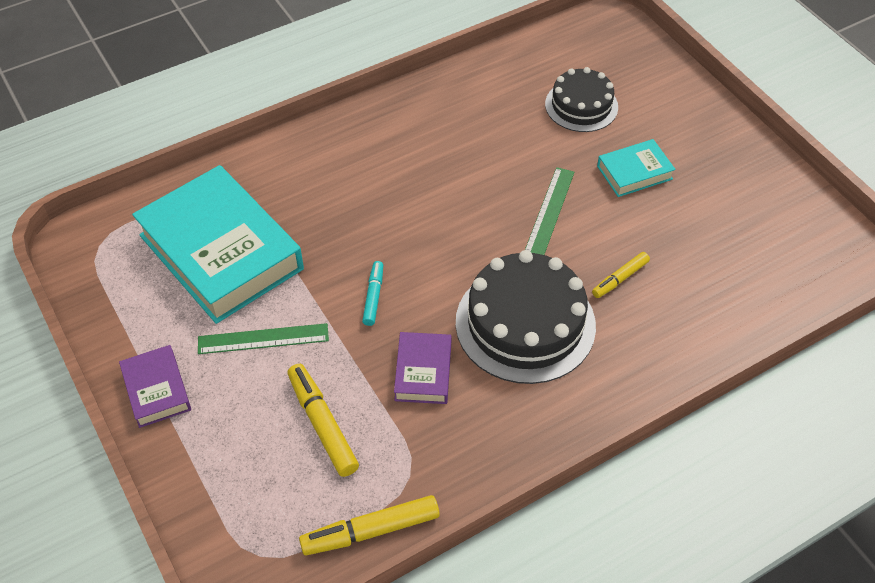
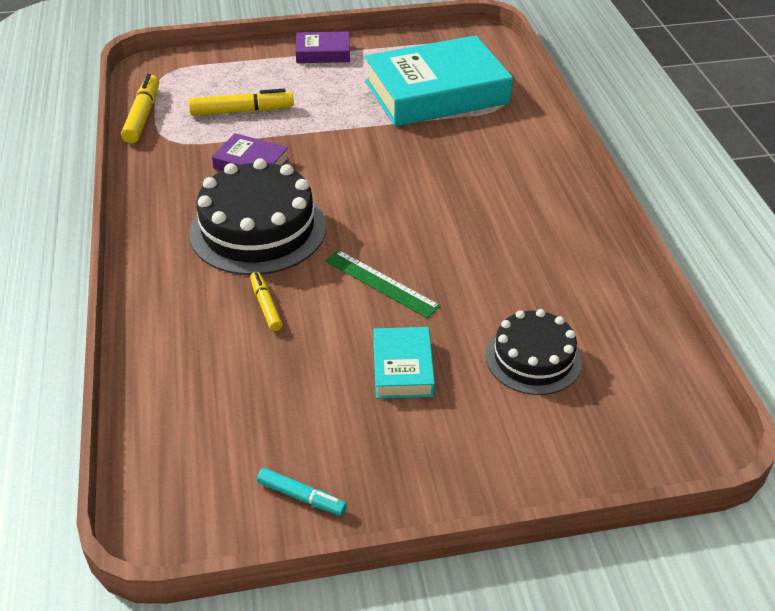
camera: 110 degrees right, 10 degrees down
(263, 339) = (337, 98): green ruler -> none
(373, 296) = (343, 155): turquoise marker -> turquoise marker (301, 497)

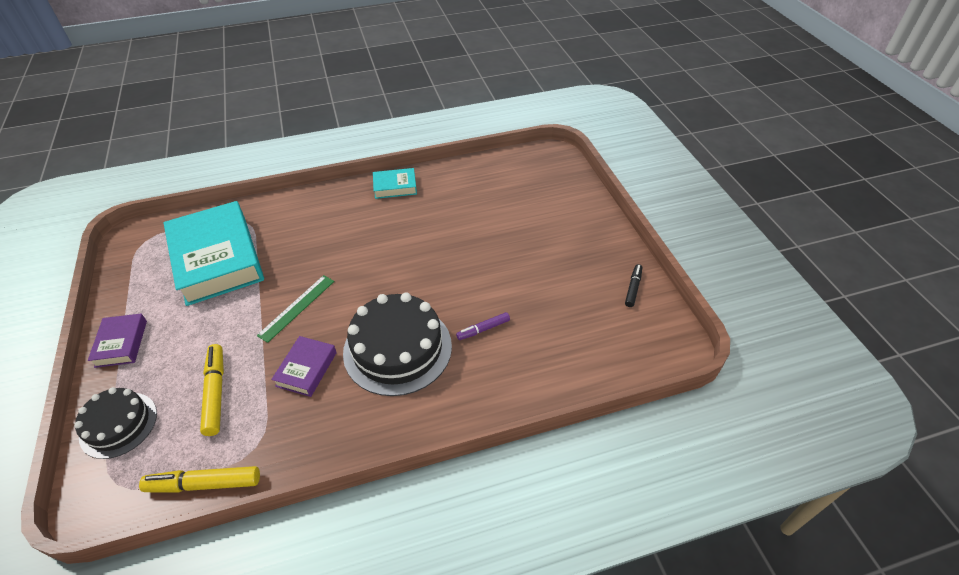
camera: 95 degrees left, 5 degrees up
(266, 306) = (483, 329): yellow marker -> purple marker
(301, 497) = (633, 288): turquoise marker -> black marker
(381, 283) = (453, 271): green ruler -> green ruler (297, 307)
(402, 368) = (527, 255): turquoise book -> turquoise book (395, 187)
(533, 358) = (509, 204): black cake -> black cake (118, 424)

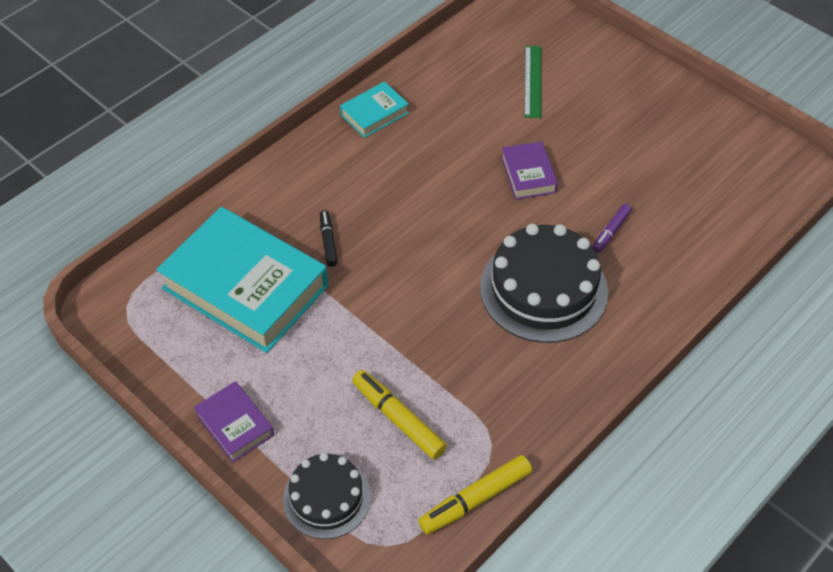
camera: 30 degrees left, 5 degrees up
(297, 307) = (396, 297): green ruler -> green ruler (532, 81)
(306, 369) = (470, 352): purple book -> purple book (528, 175)
(633, 288) = (719, 127): black marker -> black marker (328, 241)

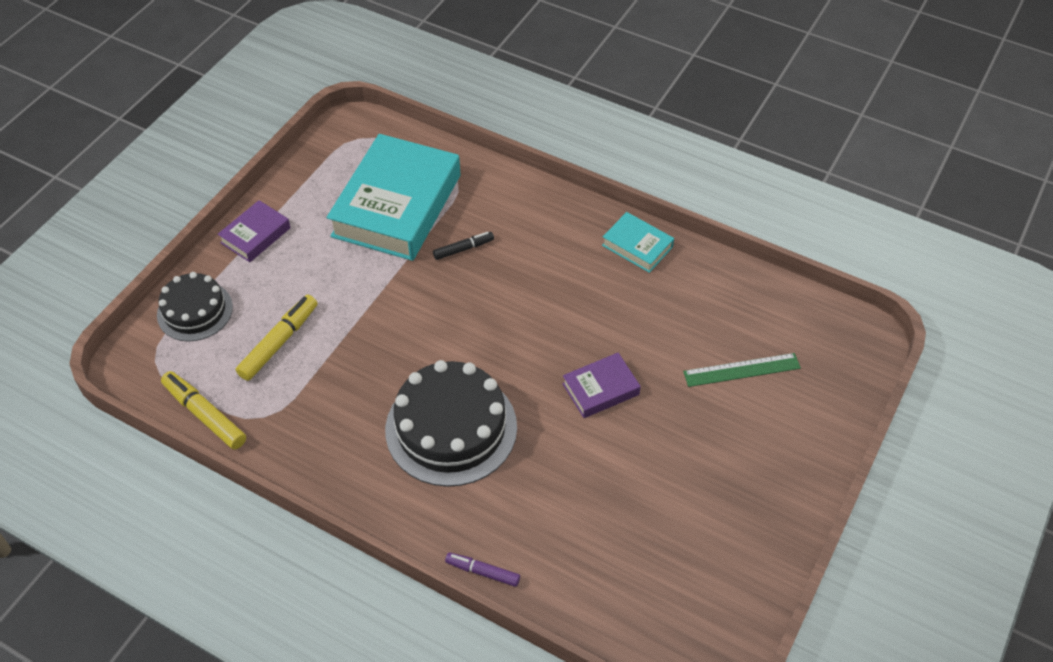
camera: 75 degrees right, 0 degrees up
(611, 232) = (544, 477): purple marker -> purple marker (482, 572)

